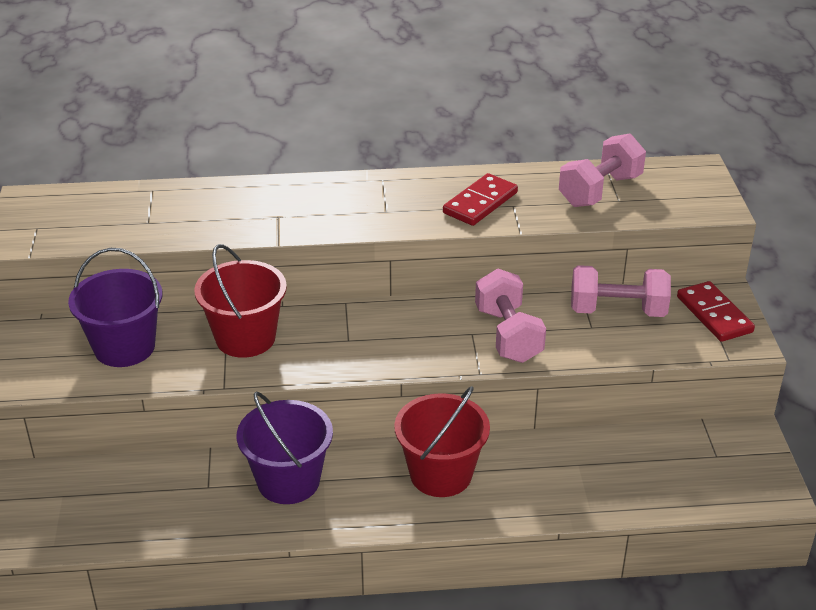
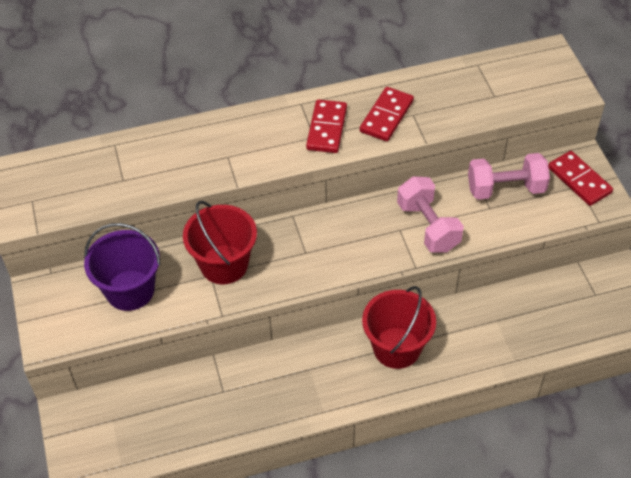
camera: 10 degrees left, 15 degrees up
(288, 481) = (283, 375): purple bucket -> none
(404, 205) = (326, 128): none -> red domino
(600, 190) = (477, 88): pink dumbbell -> none

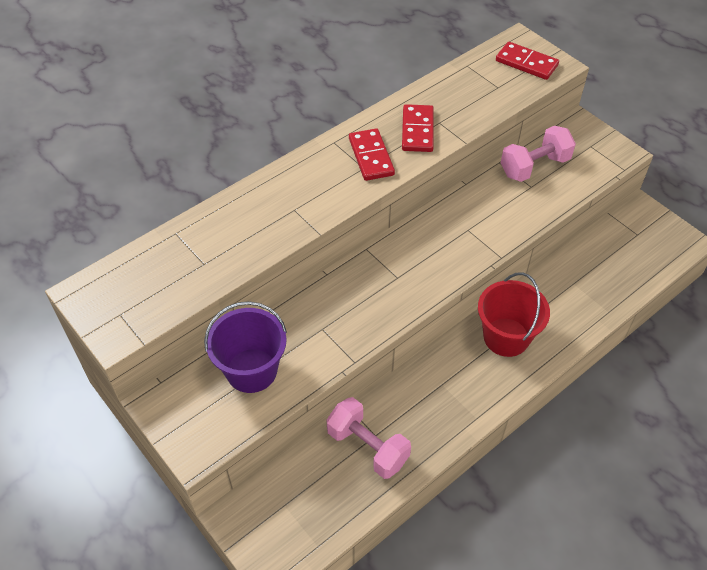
camera: 25 degrees left, 0 degrees up
(224, 264) = (329, 314): red bucket -> none
(428, 226) = (490, 219): pink dumbbell -> pink dumbbell (367, 447)
(579, 180) = (588, 141): red domino -> red domino (526, 63)

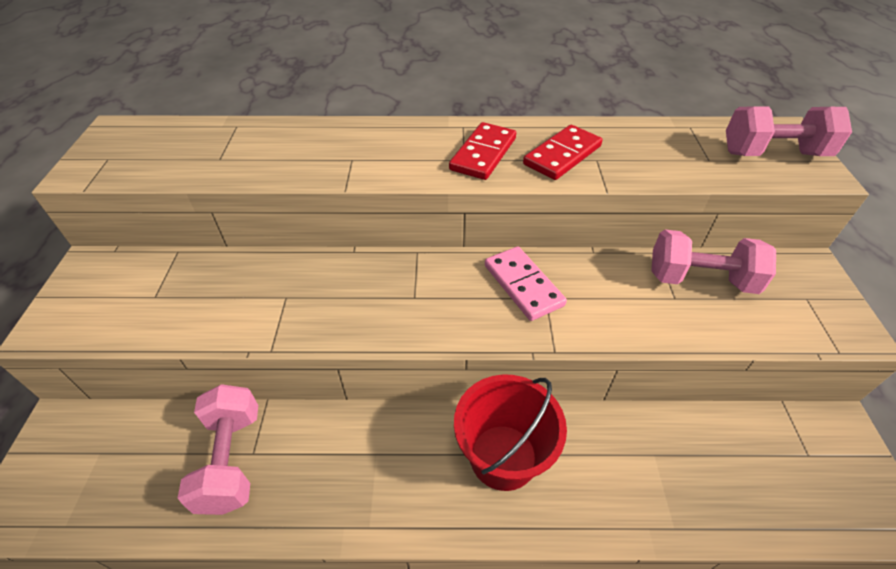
camera: 40 degrees right, 5 degrees down
(251, 370) = (182, 291): purple bucket -> none
(449, 230) = (523, 285): none -> pink domino
(526, 63) = (773, 154): red domino -> pink dumbbell

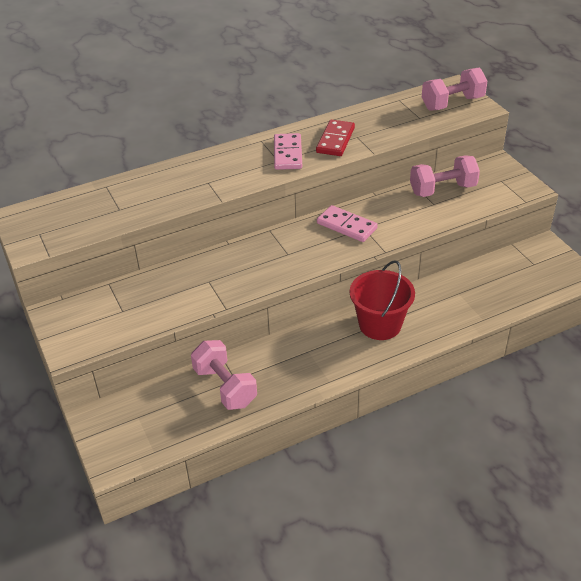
camera: 25 degrees left, 5 degrees down
(483, 154) = (287, 154): red domino -> pink domino

